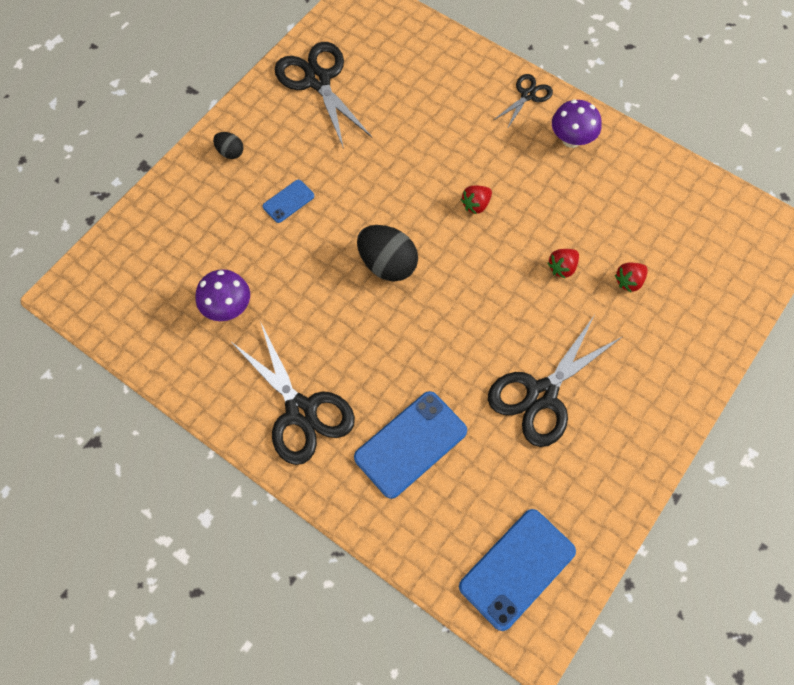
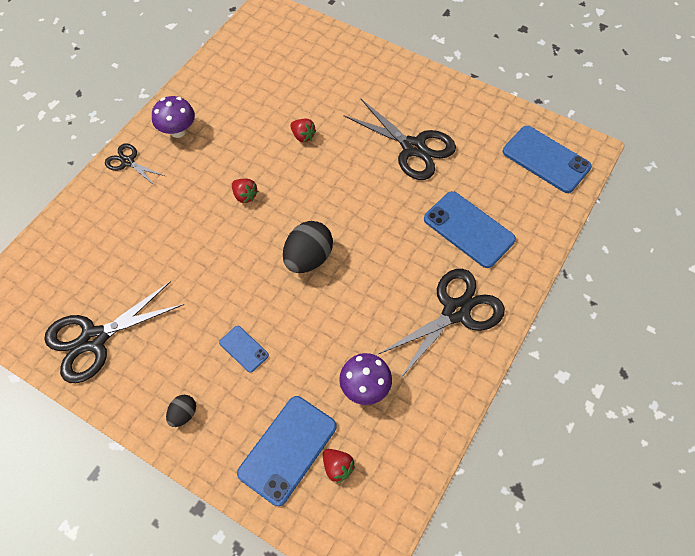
camera: 95 degrees left, 5 degrees down
(179, 235) = (287, 449): none -> blue phone
(629, 281) = (312, 96): red strawberry -> red strawberry (337, 467)

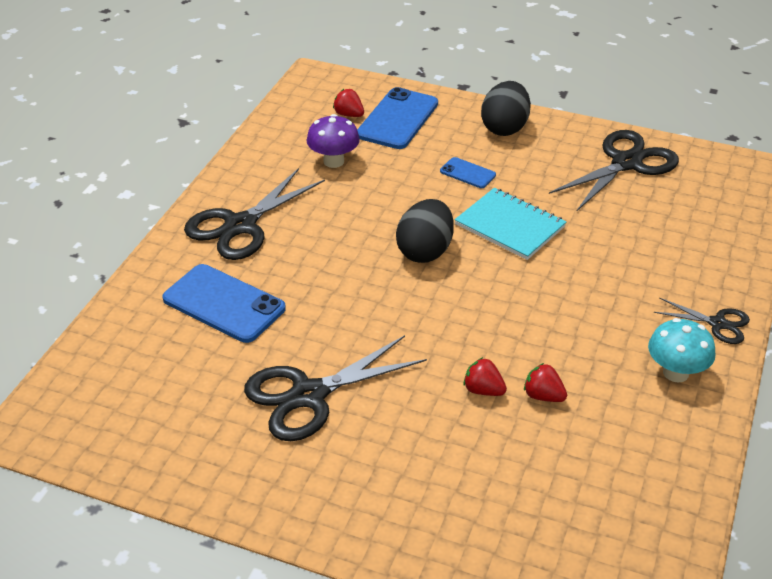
camera: 170 degrees right, 20 degrees down
(178, 131) = (675, 373): purple mushroom -> turquoise mushroom
(183, 414) = (504, 128): black egg -> black egg, size x1.92
(231, 276) = (510, 226): none -> turquoise notebook
(245, 196) = (533, 304): red strawberry -> red strawberry (543, 396)
(413, 148) = (308, 395): black scissors -> black scissors turned 60 degrees counterclockwise
(546, 159) = (101, 405): blue phone -> none

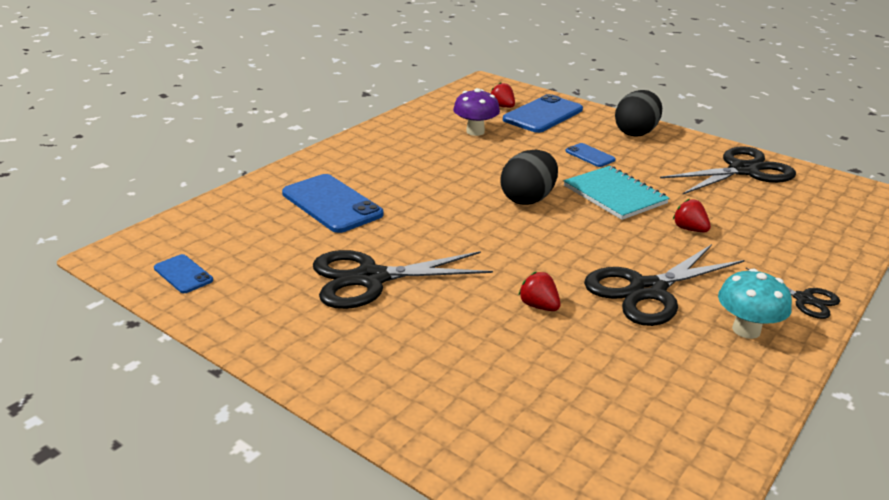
camera: 15 degrees right, 10 degrees down
(114, 436) = (183, 274): none -> blue phone
(240, 226) = (374, 158): black scissors -> black scissors (647, 290)
(543, 396) = (598, 322): red strawberry -> red strawberry (689, 229)

